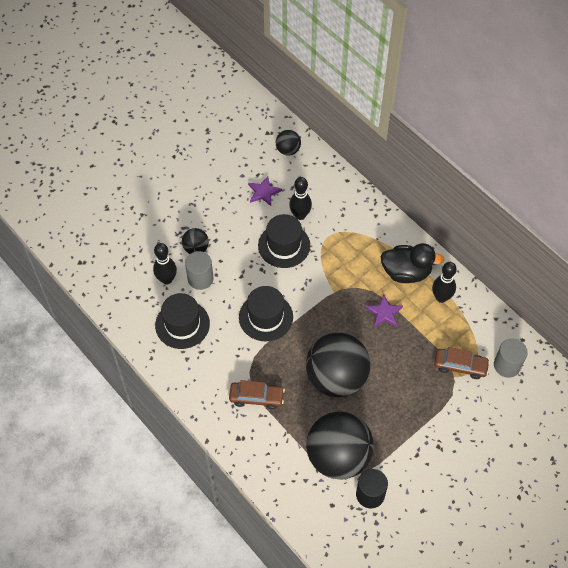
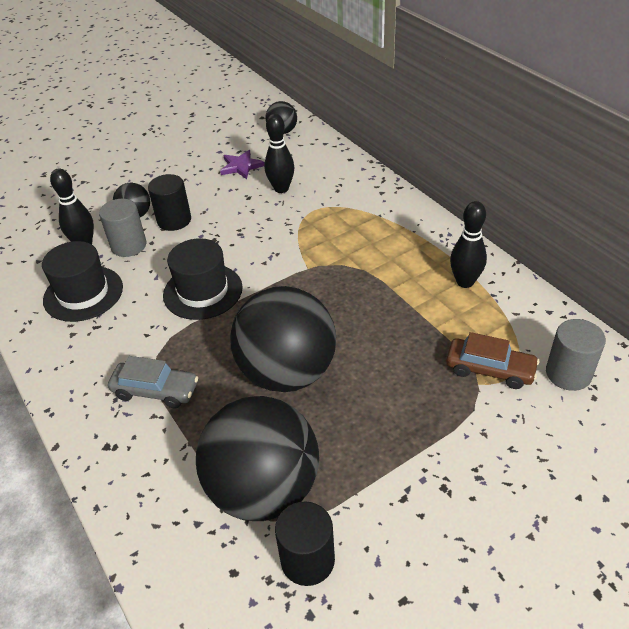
camera: 10 degrees right, 15 degrees down
(227, 252) = (174, 220): none -> black cylinder
(256, 397) = (155, 391): brown car -> grey car
(284, 245) = (251, 217): black hat -> none
(384, 313) = (376, 295): purple star -> none
(406, 272) = (416, 251): black duck -> none

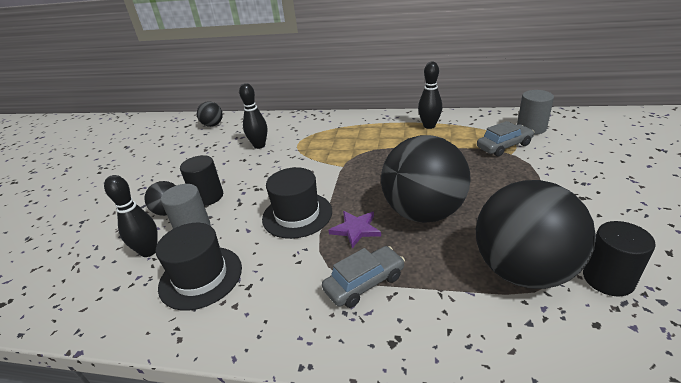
camera: 45 degrees left, 10 degrees down
(241, 166) = (212, 150): purple star -> purple star (355, 229)
(490, 369) = (504, 146): brown car -> grey car

